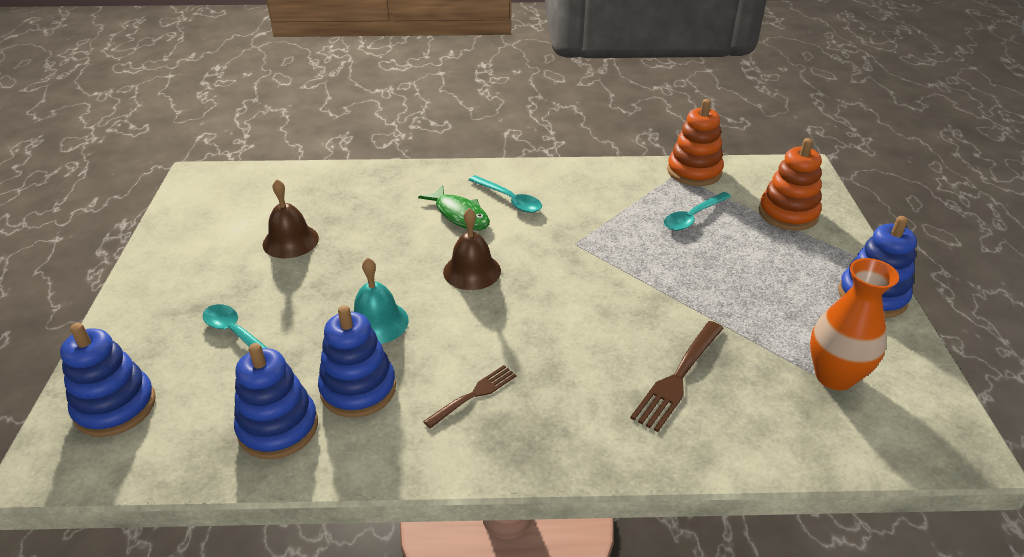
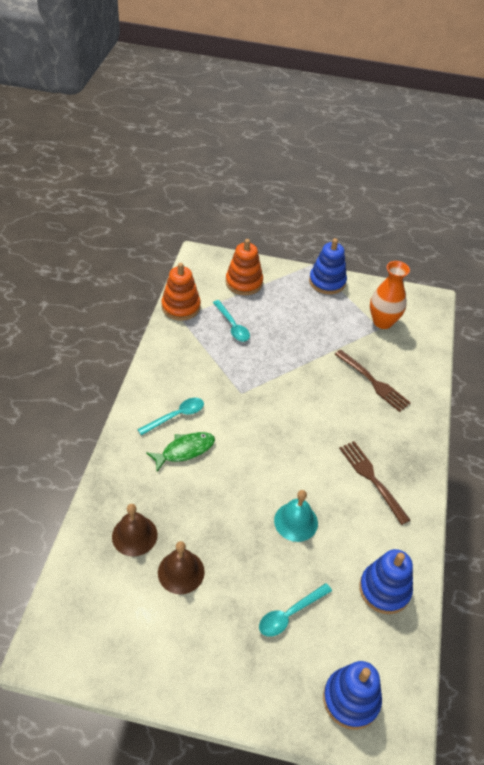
camera: 80 degrees left, 10 degrees up
(358, 389) = (357, 540): blue stacking toy -> none
(472, 271) = (255, 456): brown bell -> brown bell (134, 535)
(473, 395) = (372, 479): brown fork -> brown fork, size x1.55

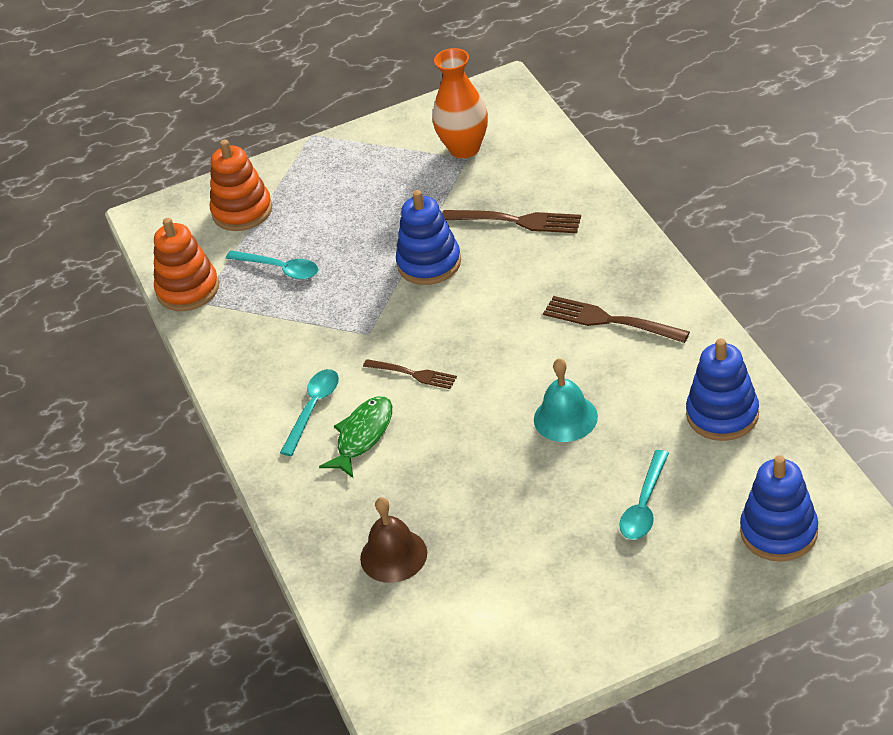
camera: 25 degrees left, 5 degrees down
(181, 572) = (485, 551): brown bell -> none
(241, 433) = (412, 374): none -> brown fork
(327, 282) = (350, 145): blue stacking toy -> blue stacking toy (429, 263)

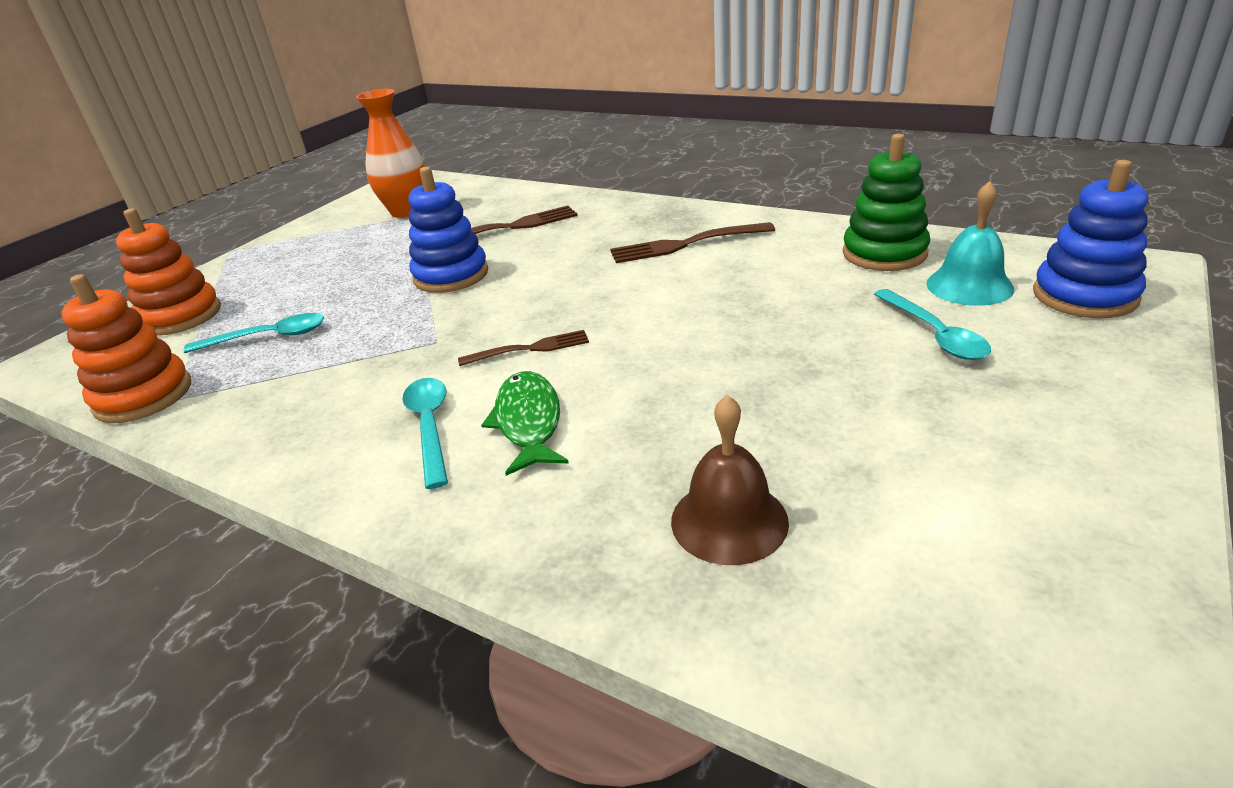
camera: 40 degrees left, 10 degrees down
(565, 418) = (746, 312): turquoise bell -> turquoise bell (969, 286)
(722, 415) = (884, 253): blue stacking toy -> green stacking toy

